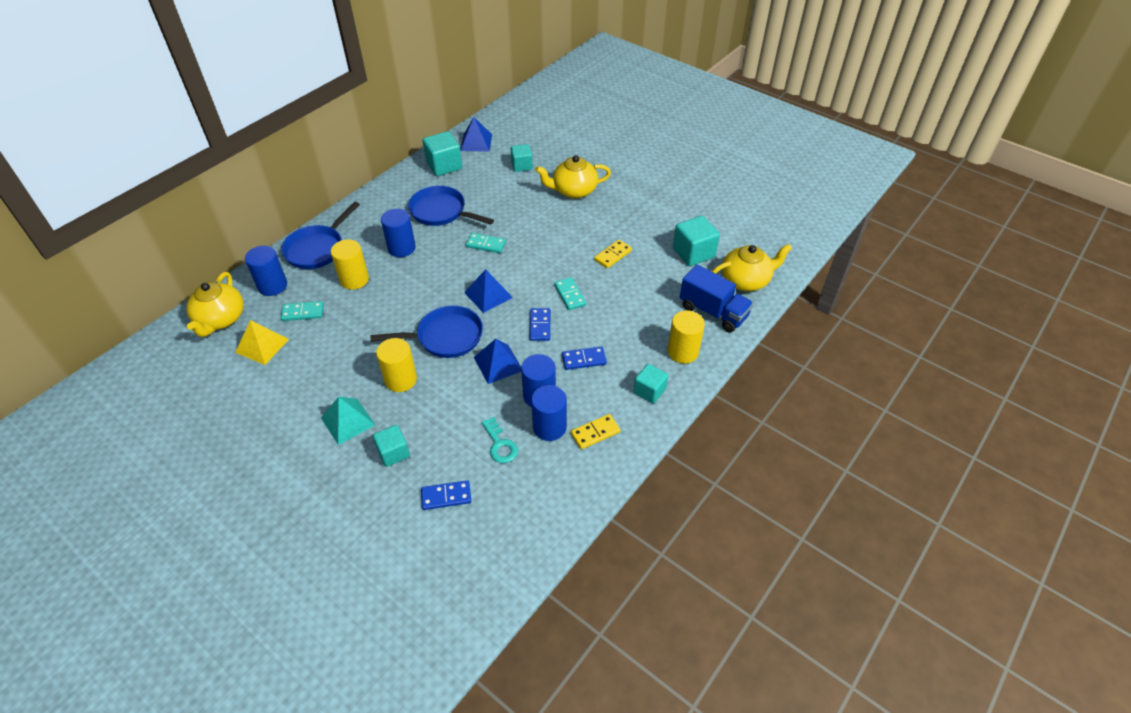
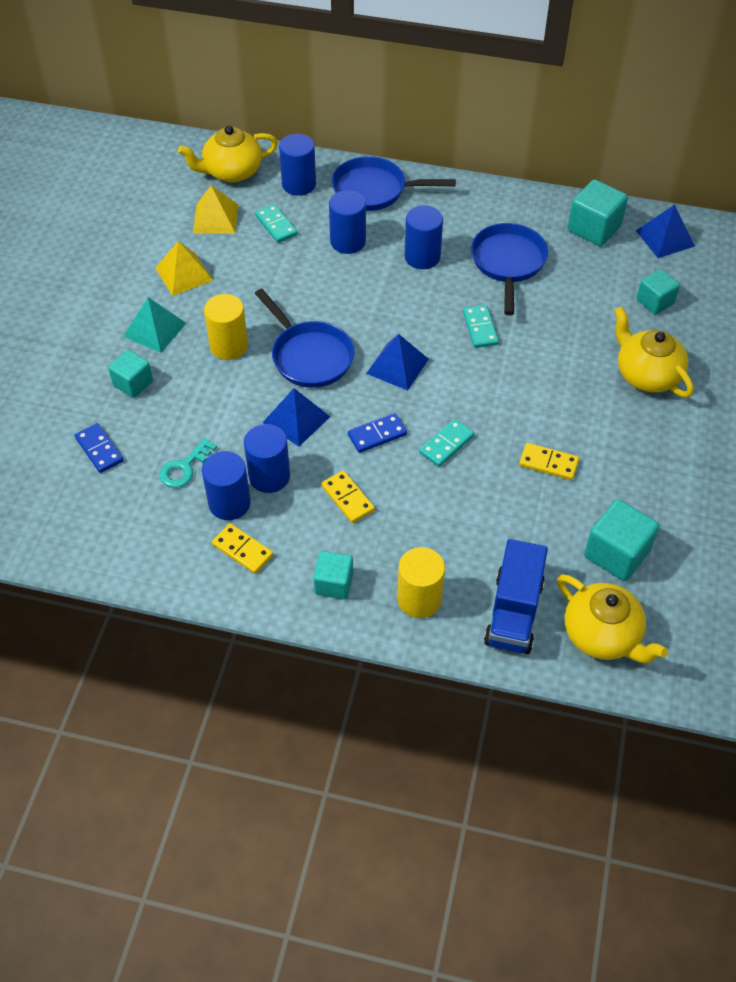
camera: 65 degrees right, 5 degrees up
(304, 384) = (184, 274): none -> yellow pyramid
(354, 279) = (348, 241): yellow cylinder -> blue cylinder
(584, 359) = (348, 498): blue domino -> yellow domino

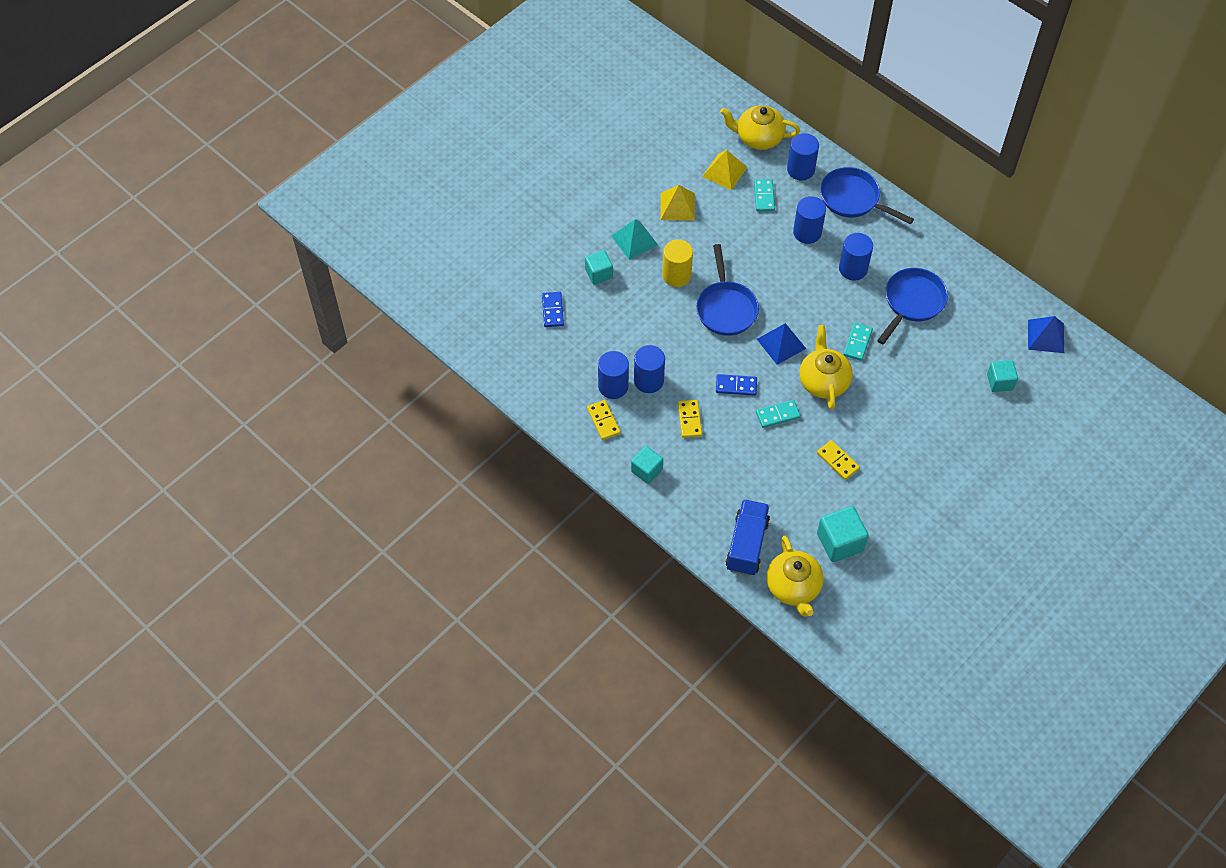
camera: 30 degrees right, 5 degrees up
(184, 468) = (599, 349): turquoise key -> none
(296, 419) = (689, 349): blue pyramid -> none
(419, 599) = (693, 507): yellow cylinder -> none
(513, 612) = (747, 545): blue truck -> blue truck turned 150 degrees clockwise
(594, 228) = (996, 304): turquoise cube -> none
(646, 374) = (952, 432): yellow teapot -> yellow teapot (823, 381)

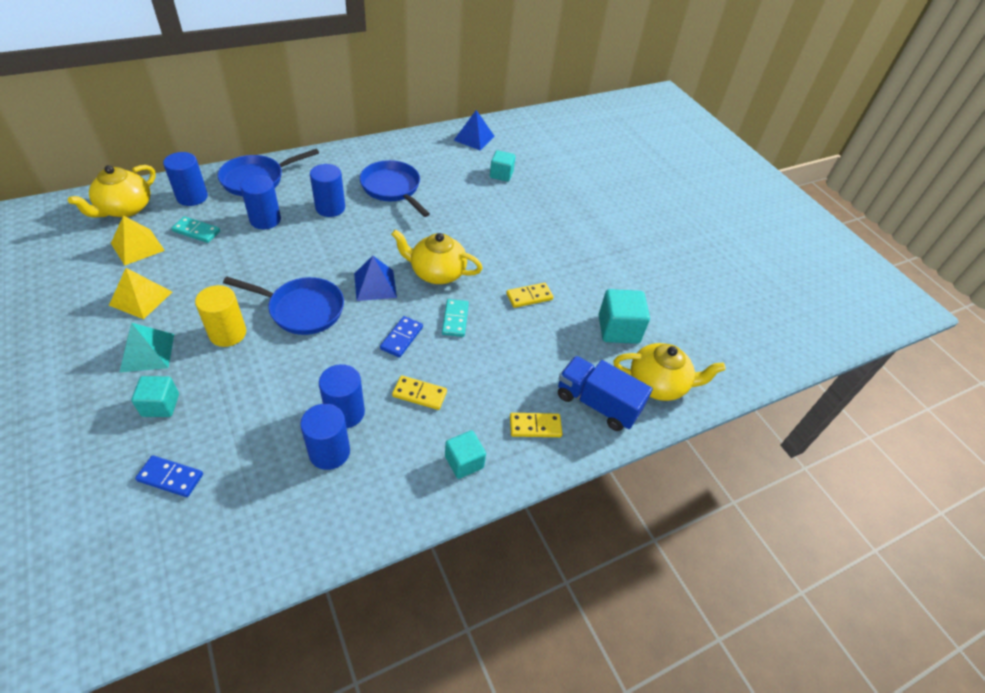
camera: 75 degrees left, 10 degrees down
(603, 421) = (371, 482): yellow domino -> yellow domino (535, 426)
(857, 343) = (410, 235): turquoise domino -> none

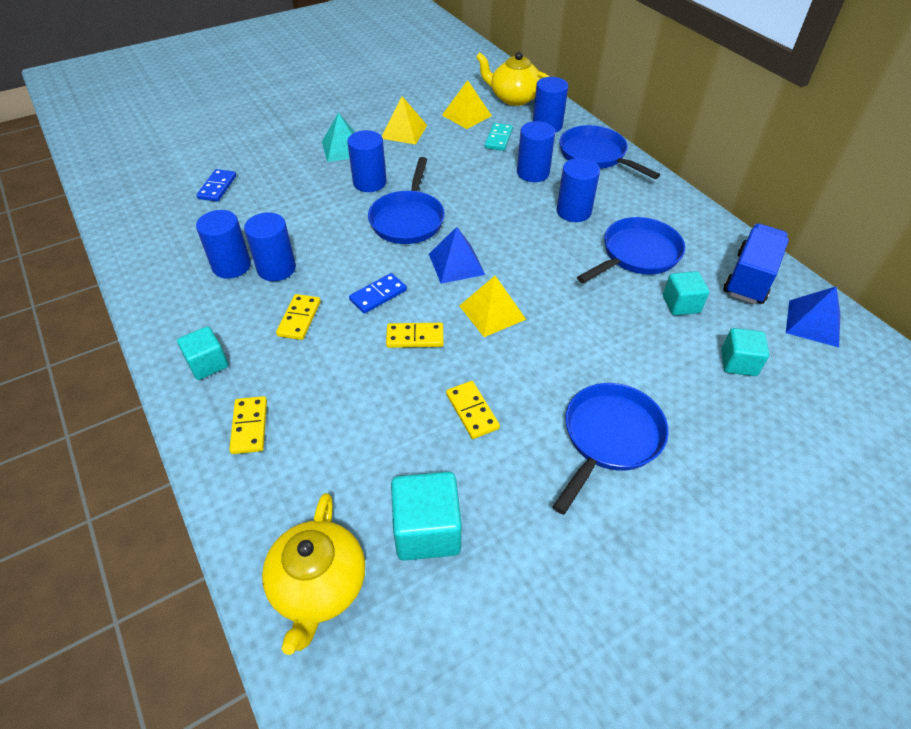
camera: 90 degrees right, 0 degrees up
(160, 405) = (288, 167): turquoise cube -> turquoise cube (681, 304)
(228, 333) = (369, 182): yellow cylinder -> blue cylinder
(402, 338) = (378, 295): blue domino -> blue domino turned 60 degrees counterclockwise
(436, 272) = (492, 312): yellow teapot -> yellow pyramid
(455, 319) = (415, 337): turquoise domino -> yellow domino
(554, 239) = (609, 438): none -> blue pan
(597, 403) = (283, 497): blue truck -> blue truck (749, 278)

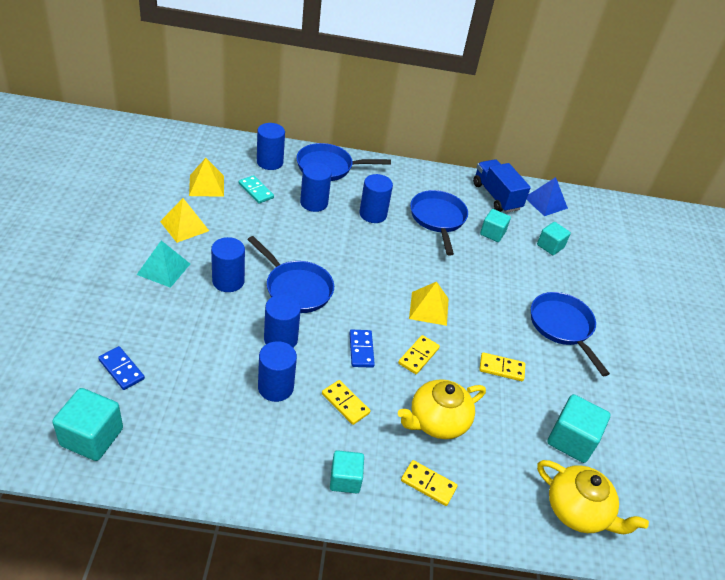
camera: 60 degrees left, 5 degrees down
(141, 210) = (92, 437): none -> turquoise cube
(231, 266) = (243, 412): blue cylinder -> blue cylinder (280, 339)
(456, 264) = (368, 295): blue pyramid -> none
(513, 98) = (216, 152): yellow teapot -> yellow teapot (437, 421)

